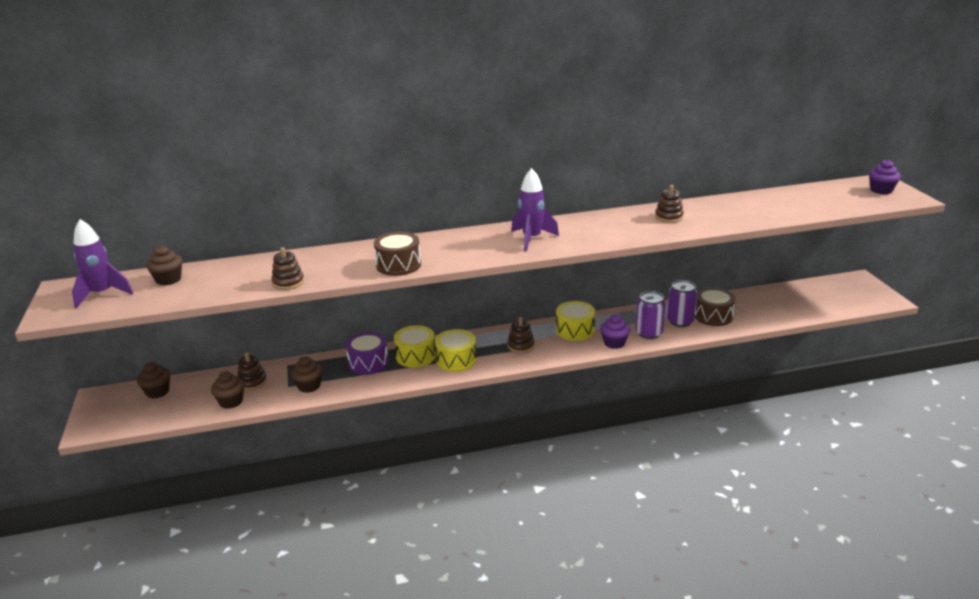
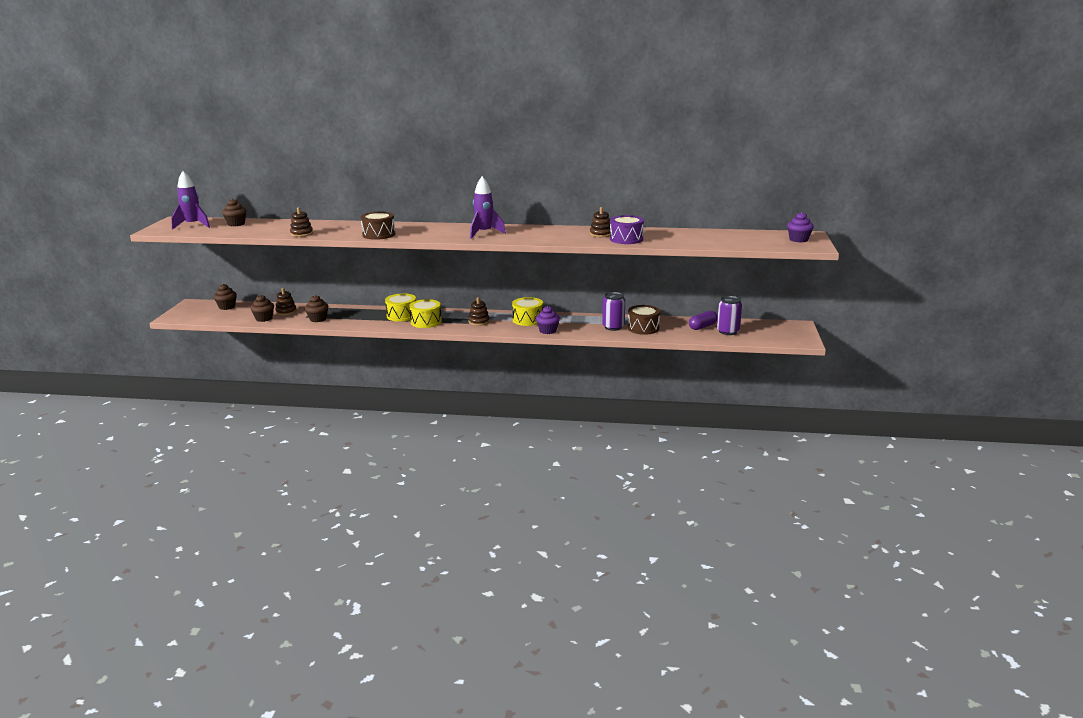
camera: 20 degrees right, 5 degrees down
(368, 363) = (367, 314): purple drum -> purple drum (626, 239)
(649, 333) = (580, 329): purple can -> purple can (728, 331)
(771, 300) = (702, 326): none -> purple capsule

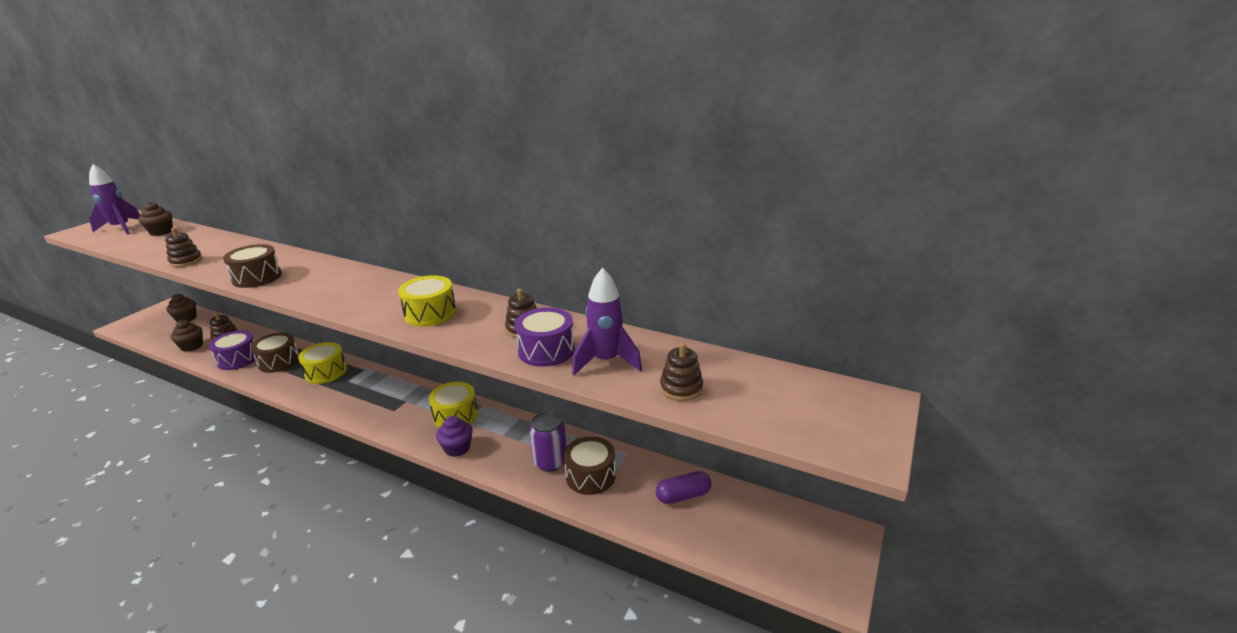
camera: 20 degrees right, 5 degrees up
(318, 319) = (238, 359): brown cupcake -> purple drum
(354, 316) = (279, 361): none -> brown drum
(426, 322) = (337, 391): yellow drum -> yellow drum (430, 313)
(479, 322) = (395, 405): brown stacking toy -> brown stacking toy (681, 388)
(484, 233) = (376, 297): purple rocket -> purple rocket (606, 361)
(728, 331) = (715, 521): purple can -> none
(798, 240) = (847, 415): purple cupcake -> none

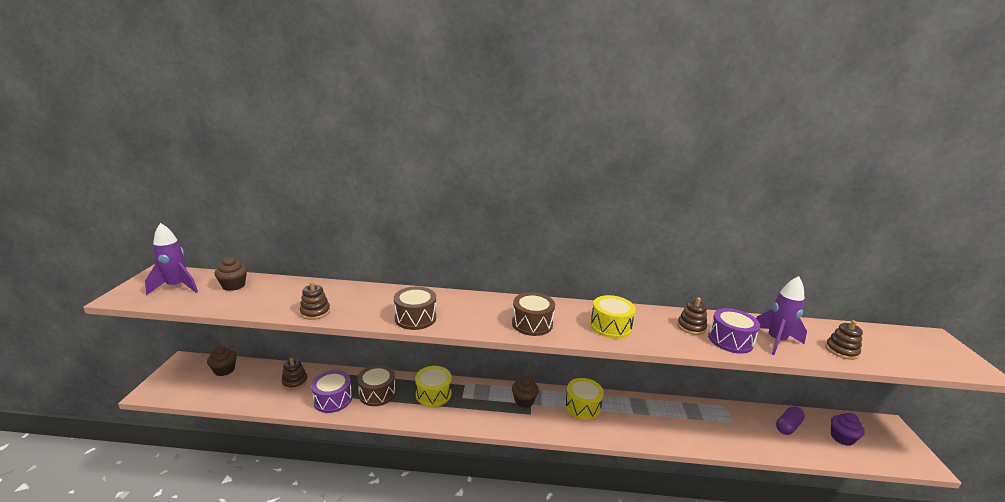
camera: 25 degrees left, 5 degrees down
(192, 346) = (266, 397): brown cupcake -> brown cupcake (524, 401)
(457, 448) = (614, 432): purple cupcake -> purple cupcake (842, 438)
(550, 462) = (687, 425): purple can -> none
(590, 476) = (722, 428): brown drum -> brown drum (532, 324)

